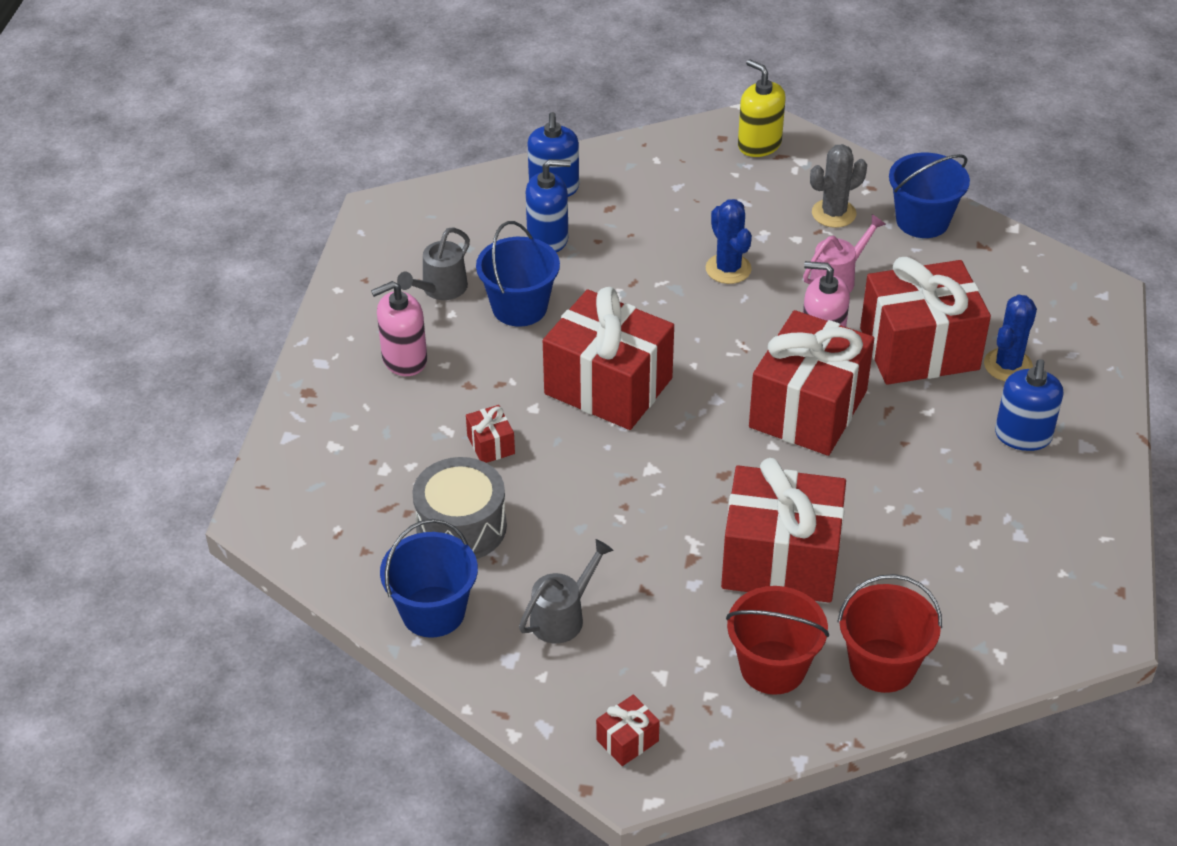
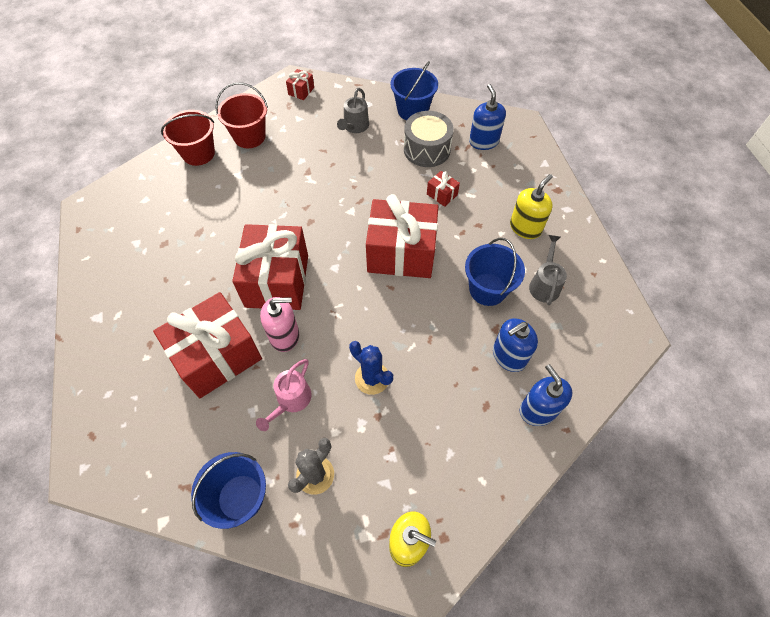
camera: 155 degrees right, 15 degrees up
(404, 359) = (525, 227): pink soap dispenser -> yellow soap dispenser
(780, 560) = (262, 185): red gift -> none
(1008, 365) = (153, 365): blue cactus -> none
(1023, 436) = (139, 310): blue soap dispenser -> blue soap dispenser (483, 141)

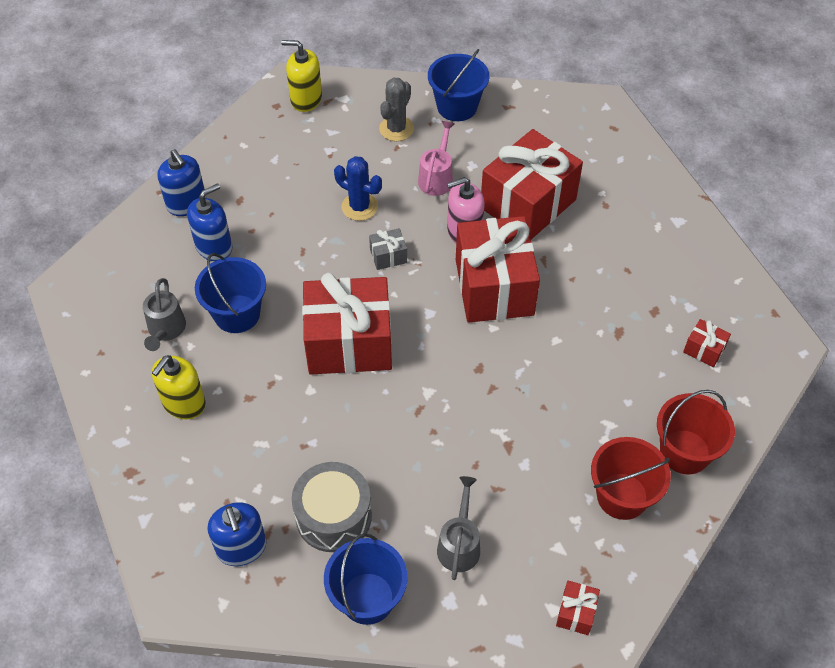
camera: 170 degrees right, 5 degrees down
(356, 322) = (388, 256): none -> grey gift
(442, 194) = (303, 437): red gift -> red gift (704, 350)

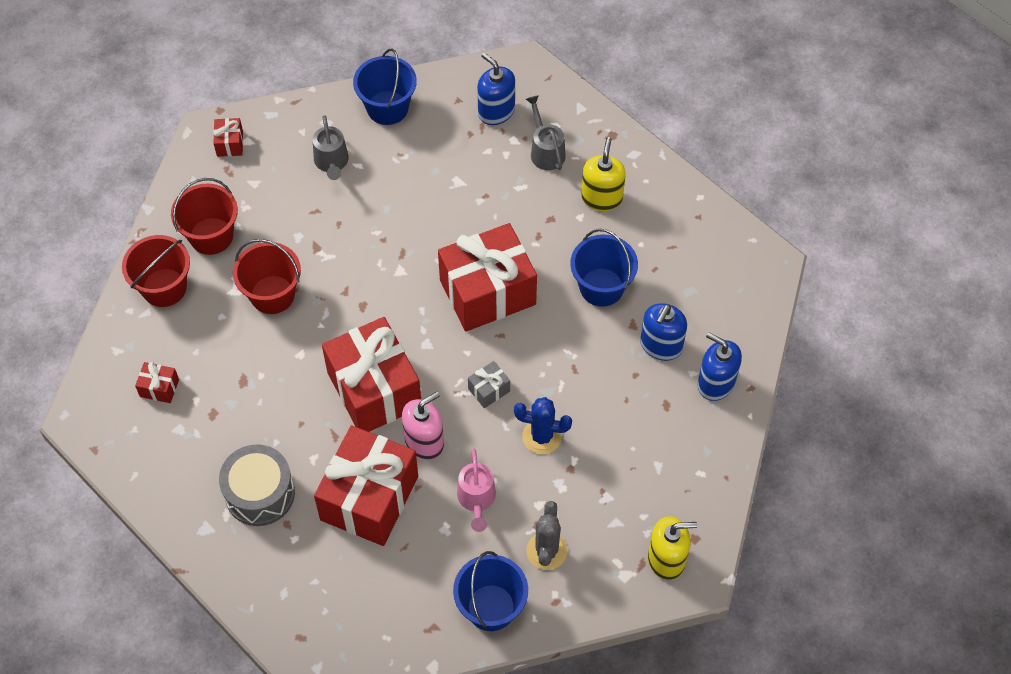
camera: 160 degrees right, 5 degrees up
(165, 330) = (655, 252): grey watering can -> grey watering can (545, 150)
(333, 516) = (437, 152): grey drum -> grey drum (260, 493)
(569, 408) = (272, 295): none -> red bucket

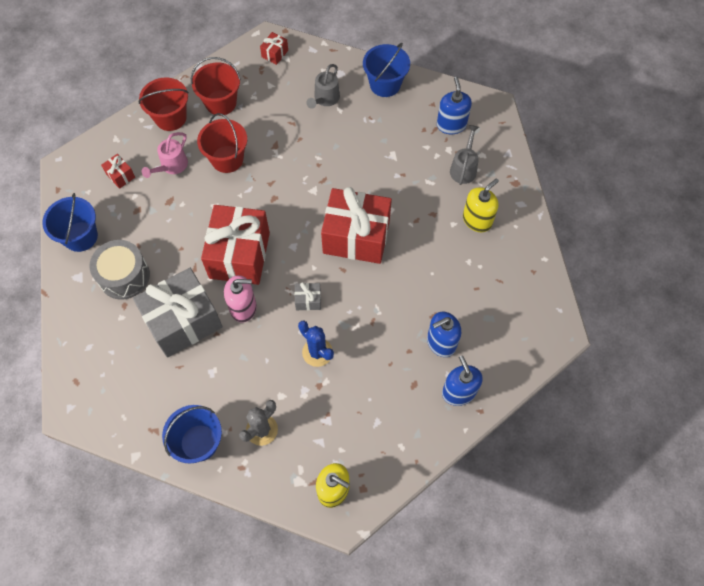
camera: 35 degrees right, 5 degrees up
(369, 498) = (183, 321): red gift -> grey gift
(476, 500) = (245, 366): pink watering can -> pink watering can (171, 166)
(601, 287) = (431, 278): blue bucket -> blue bucket (80, 236)

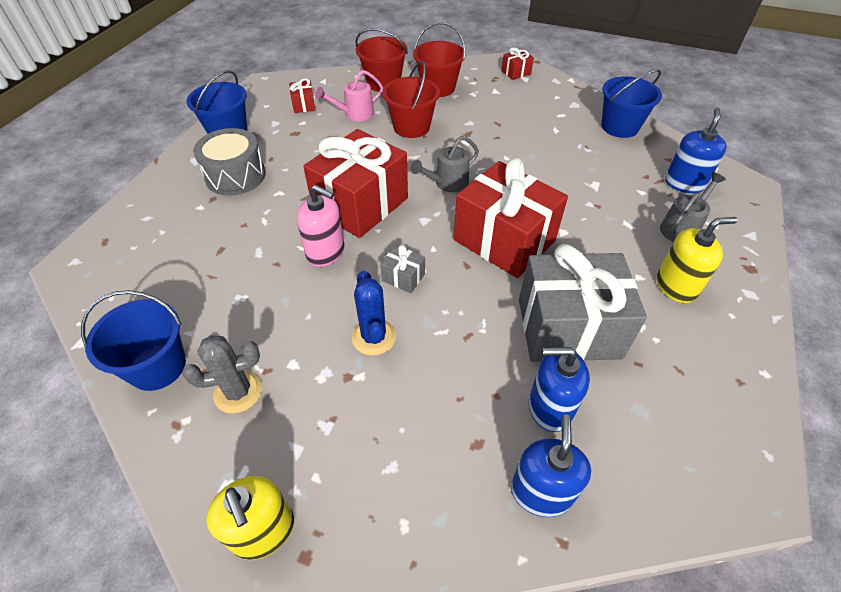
camera: 30 degrees right, 15 degrees down
(183, 321) = (254, 237): grey gift -> grey gift (568, 328)
(325, 99) = (545, 117): grey watering can -> grey watering can (447, 183)

